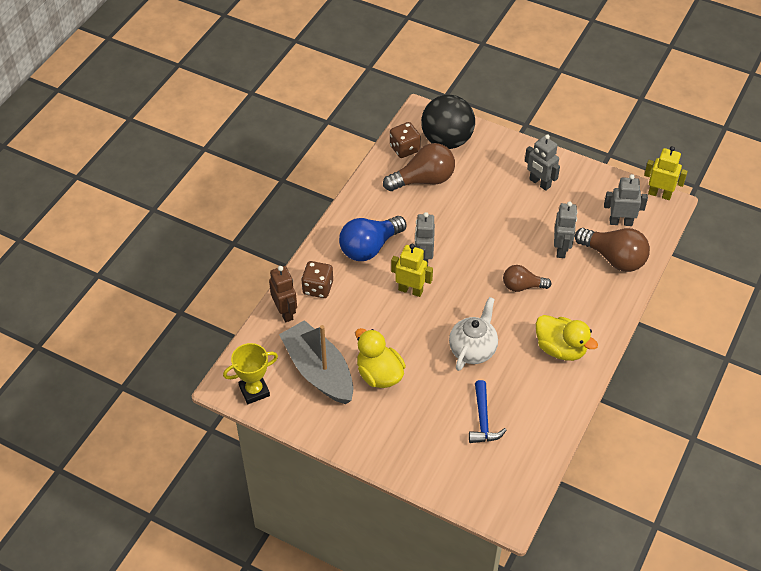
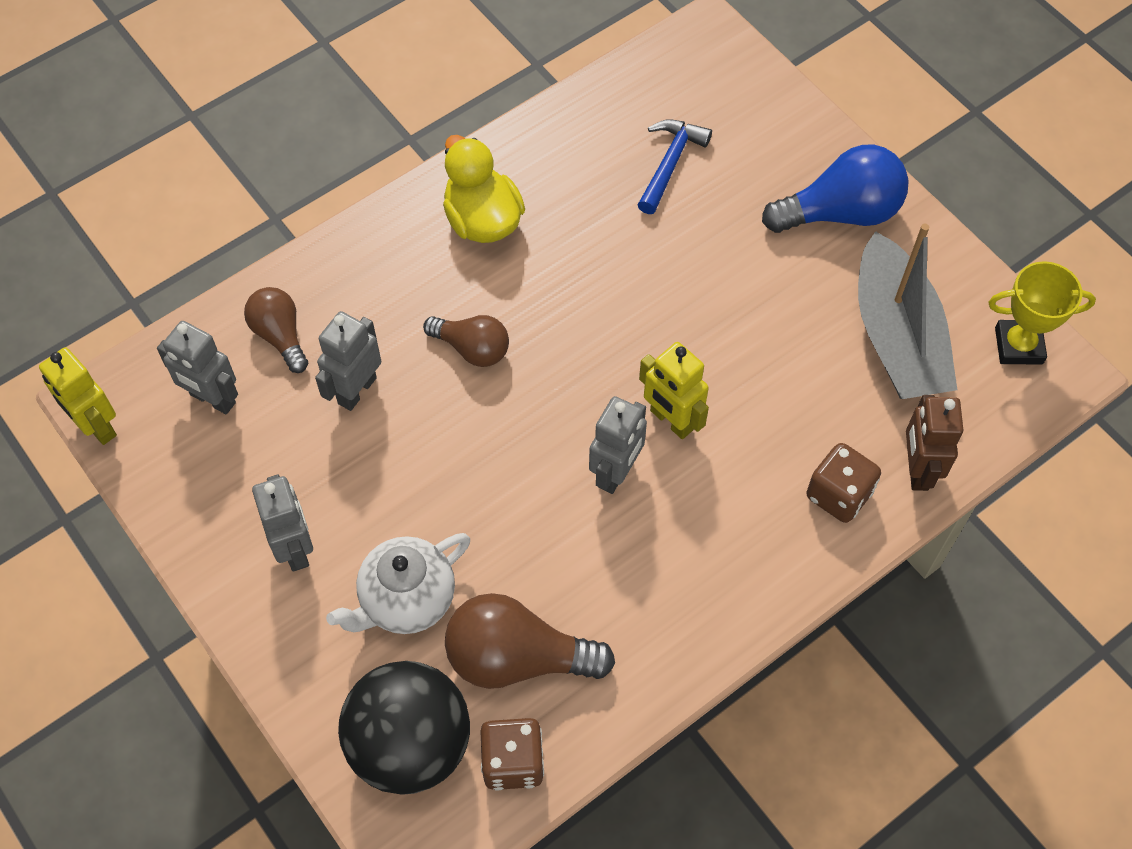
camera: 155 degrees left, 10 degrees up
(369, 247) = (704, 541): blue light bulb -> blue light bulb (840, 212)
(379, 374) = (797, 292): yellow duck -> none
(473, 350) = (623, 273): white teapot -> white teapot (406, 600)
(614, 258) = (280, 335): brown light bulb -> brown light bulb, size x0.61

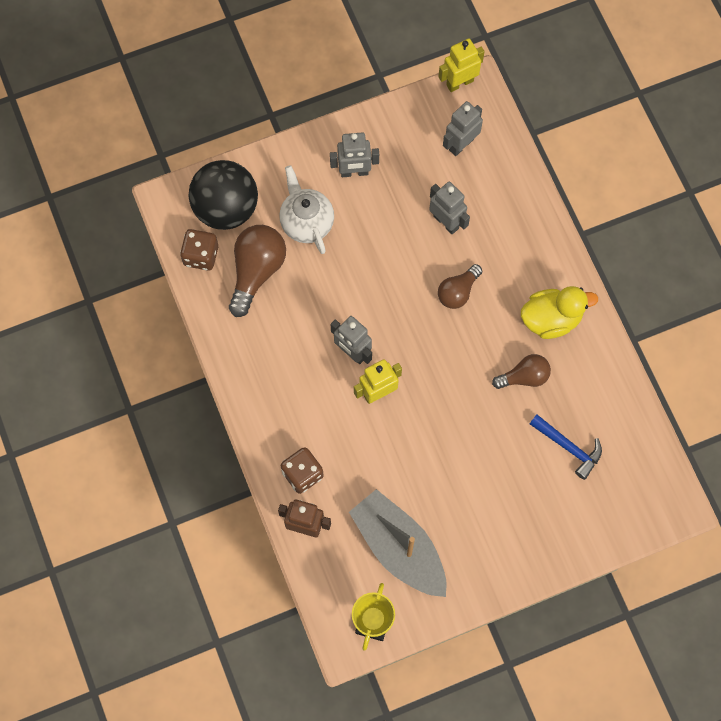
camera: 105 degrees right, 10 degrees up
(280, 335) = (495, 187): brown light bulb -> brown light bulb (524, 377)
(840, 212) = (502, 546): blue light bulb -> none
(896, 337) = (399, 548): grey boat -> grey boat turned 45 degrees clockwise

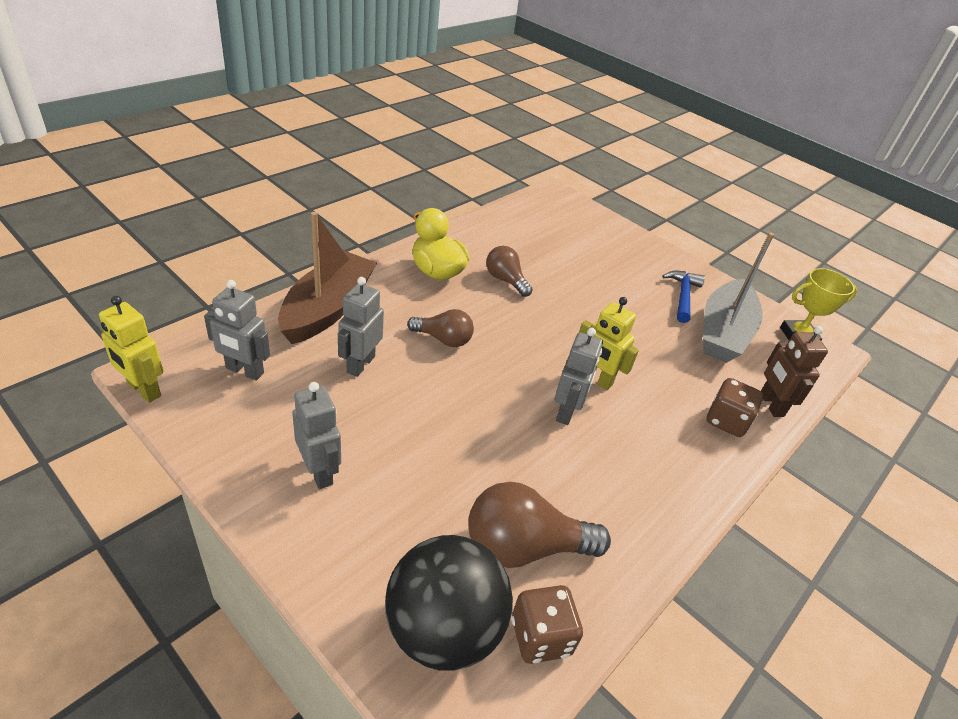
camera: 120 degrees left, 30 degrees down
(306, 222) = (421, 506): white teapot -> none
(519, 215) = (328, 309): none -> brown boat
(569, 447) = (550, 247): blue hammer -> blue hammer (682, 296)

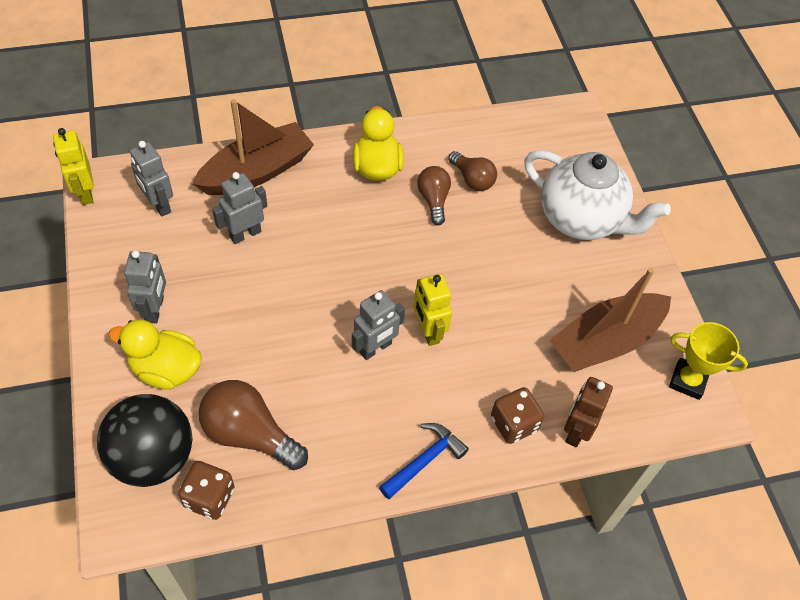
camera: 35 degrees right, 15 degrees up
(381, 526) = (166, 369): none -> yellow duck
(443, 339) = (328, 238): brown light bulb -> brown light bulb (472, 179)
(624, 258) = (581, 219): none -> white teapot
(682, 296) = (602, 285): blue hammer -> blue hammer (425, 460)
(723, 332) = (605, 341): grey boat -> brown boat

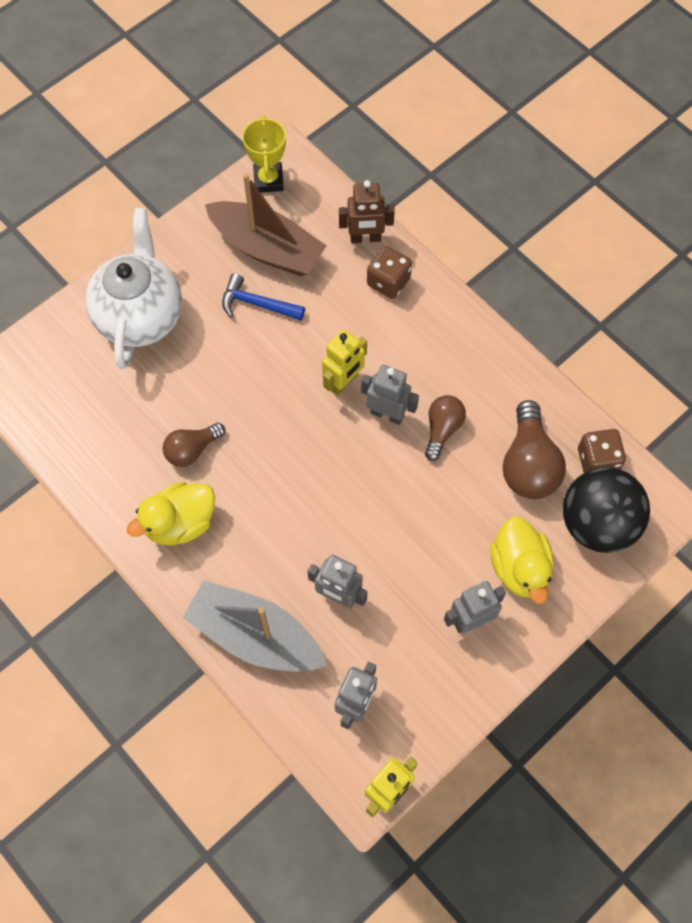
camera: 115 degrees left, 10 degrees up
(257, 171) = (255, 635): brown boat -> grey boat
(425, 460) = (461, 328): blue hammer -> blue hammer (257, 304)
(472, 179) = (144, 428): brown light bulb -> brown light bulb (442, 429)

